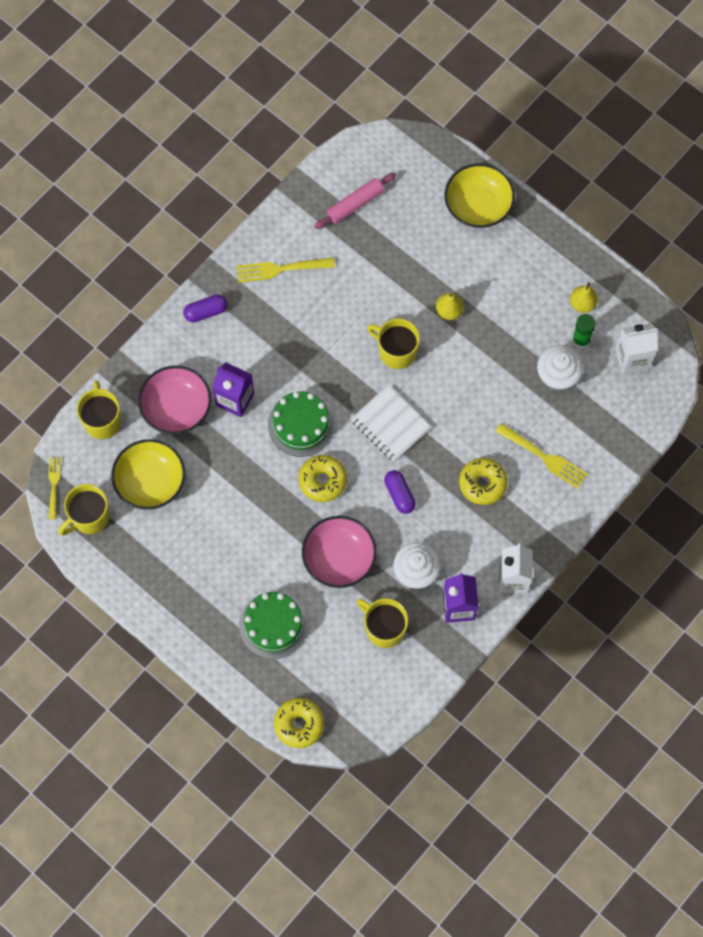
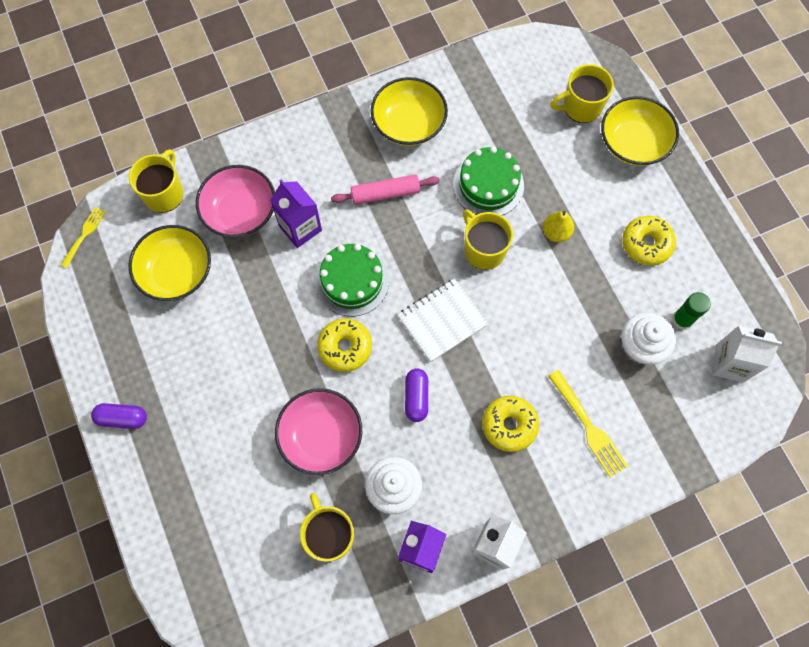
camera: 25 degrees right, 0 degrees up
(89, 517) = (99, 281): yellow mug -> yellow mug (581, 107)
(206, 312) = (316, 134): purple capsule -> purple capsule (122, 418)
(273, 625) = (218, 476): green cake -> green cake (488, 185)
(281, 269) = (409, 124): yellow fork -> yellow bowl
(299, 724) = (187, 600): yellow donut -> yellow donut (646, 244)
(355, 204) = (511, 93): pink rolling pin -> pink rolling pin (385, 193)
(390, 424) = (442, 320): white notebook -> white notebook turned 75 degrees clockwise
(582, 304) = (699, 283): yellow pear -> none

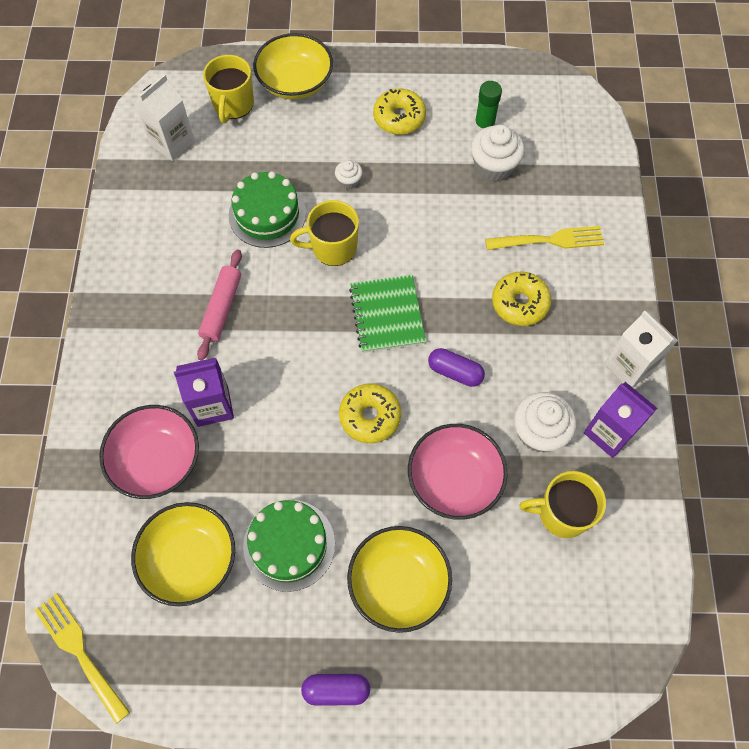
camera: 65 degrees left, 5 degrees down
(84, 235) = (80, 652): yellow fork -> yellow fork, size x1.57
(122, 418) = (336, 690): purple capsule -> purple capsule turned 60 degrees clockwise
(164, 193) = (83, 536): yellow mug -> none
(352, 281) = (301, 380): green cake -> green cake (289, 544)
(409, 124) = (157, 254): yellow bowl -> yellow bowl (398, 583)
(442, 320) = (387, 315): white notebook -> green notebook
(556, 232) = (349, 181): yellow pear -> white cupcake
(729, 363) = (540, 110): white carton -> white carton (172, 143)

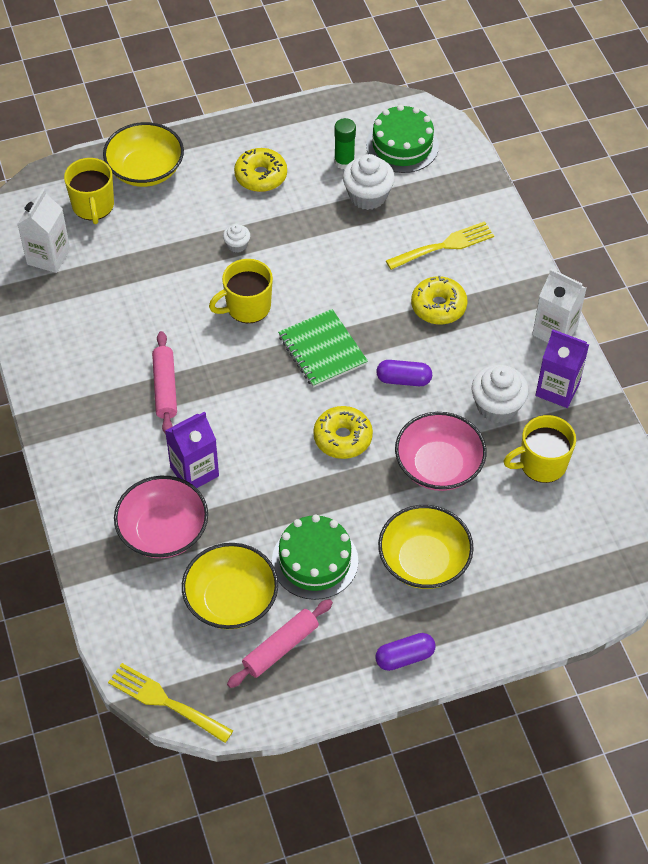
camera: 20 degrees left, 10 degrees down
(216, 632) = (280, 648): none -> pink rolling pin
(267, 214) = (171, 295): green cake -> green cake (402, 145)

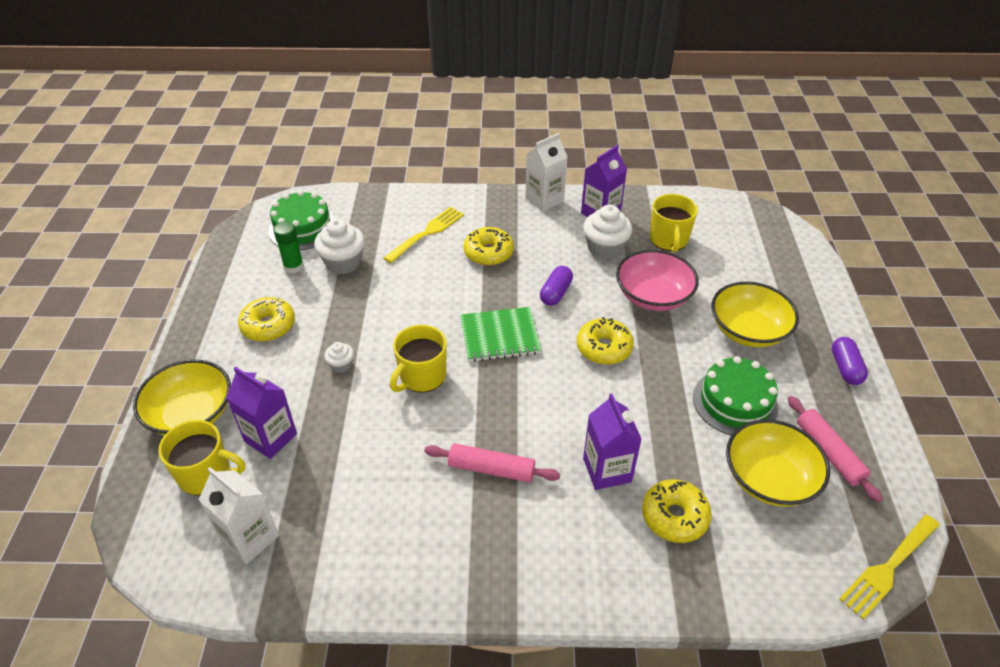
camera: 70 degrees left, 10 degrees down
(141, 230) = (270, 437): none -> purple carton
(163, 531) = (674, 516): pink bowl -> yellow donut
(247, 307) = (422, 376): yellow mug -> yellow mug turned 45 degrees clockwise
(444, 246) = (427, 233): yellow fork -> yellow fork turned 45 degrees clockwise

